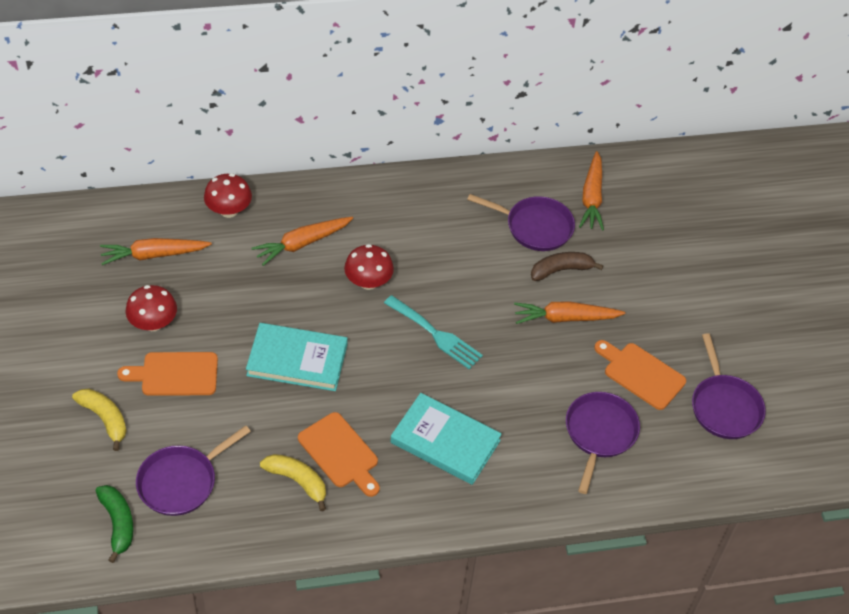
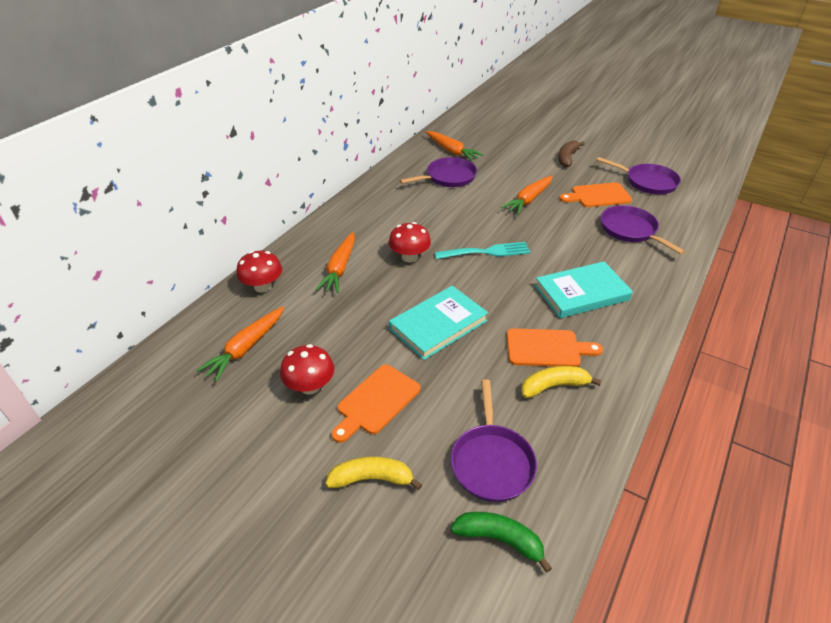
camera: 45 degrees left, 10 degrees down
(561, 270) = (491, 184): brown banana -> brown banana (567, 158)

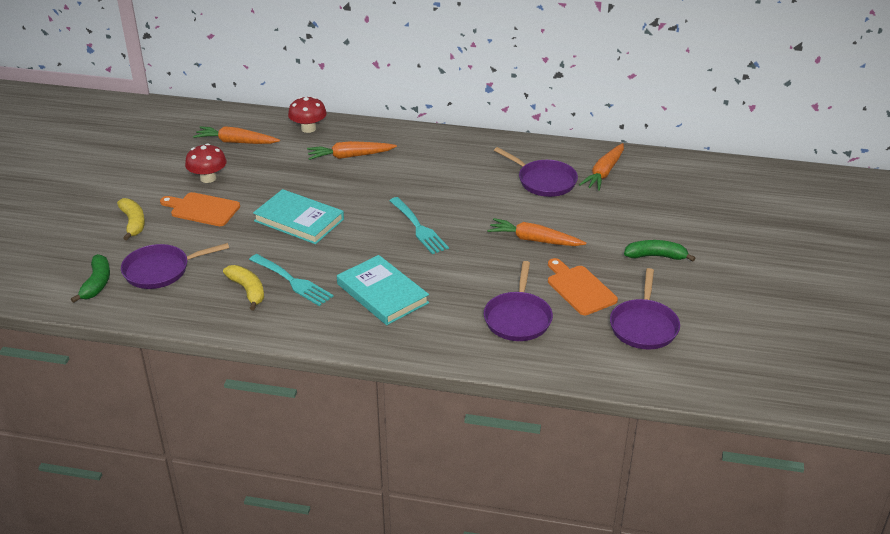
camera: 70 degrees right, 5 degrees down
(409, 257) = (386, 187): red mushroom -> none
(547, 348) = (293, 281): orange cutting board -> turquoise fork
(567, 158) = (656, 256): brown banana -> green banana
(630, 230) = (518, 318): purple pan -> purple pan turned 150 degrees clockwise

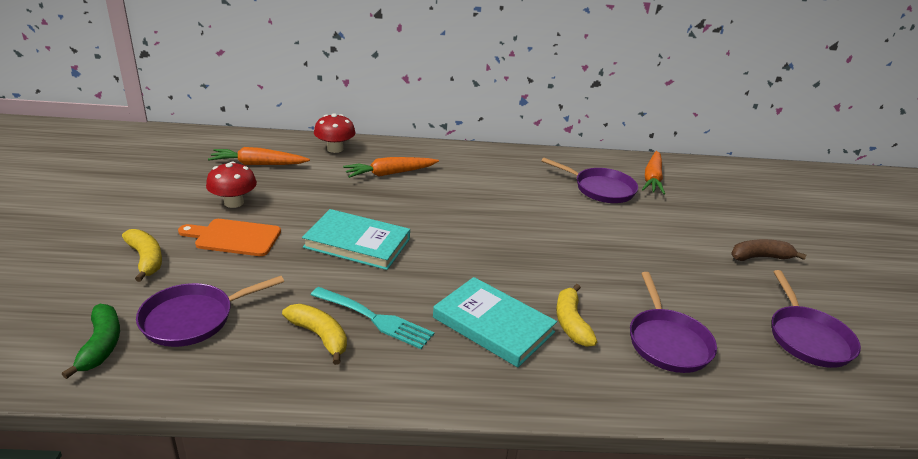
camera: 15 degrees left, 5 degrees down
(419, 228) = (498, 243): turquoise fork -> none
(446, 297) = (571, 323): none -> yellow banana
(534, 240) = (628, 248): orange carrot -> none
(579, 288) = (710, 299): orange cutting board -> none
(656, 256) = (760, 257): green banana -> brown banana

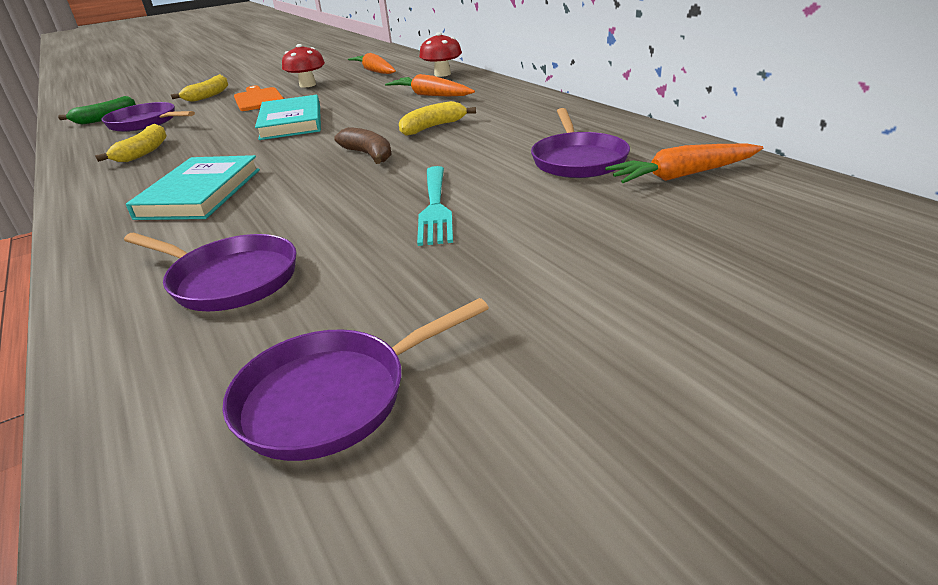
camera: 65 degrees right, 0 degrees up
(375, 319) = (179, 158): turquoise fork -> turquoise fork (435, 207)
(571, 323) = (231, 221): yellow banana -> yellow banana (432, 127)
(667, 342) = (229, 279): purple pan -> purple pan turned 120 degrees counterclockwise
(760, 257) = (569, 302): brown banana -> brown banana (369, 155)

